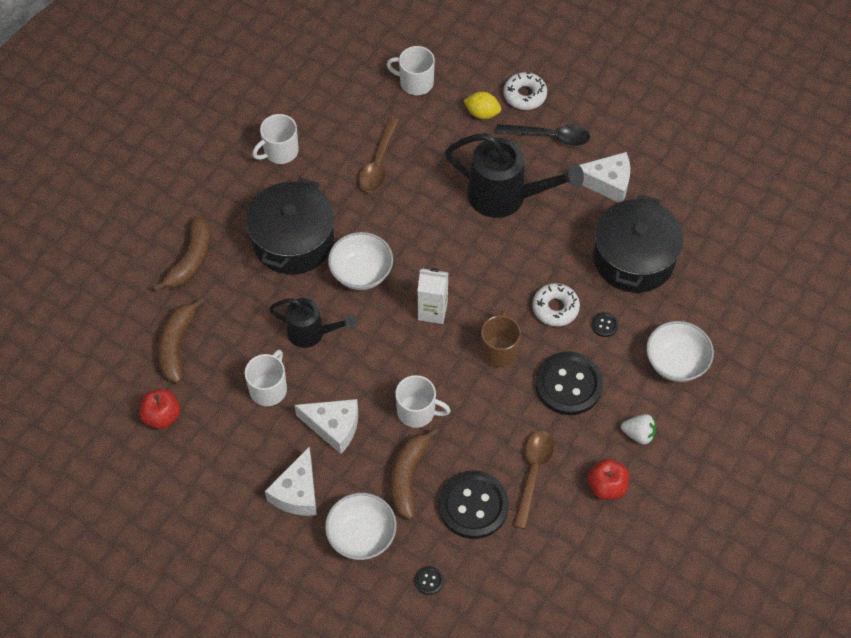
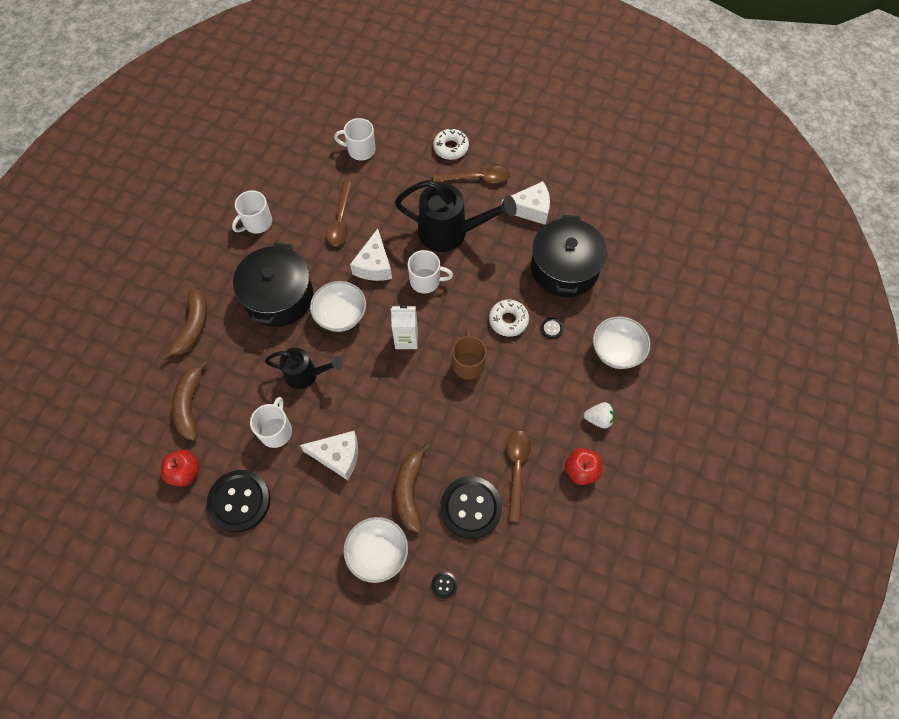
camera: 10 degrees left, 5 degrees up
(297, 492) = (314, 522): white cheese -> white cheese (374, 265)
(417, 411) = (408, 430): white mug -> white mug (426, 281)
(482, 113) = (419, 167): yellow lemon -> none
(549, 136) = (476, 178): black spoon -> brown spoon
(568, 384) = (532, 385): black button -> black button (239, 501)

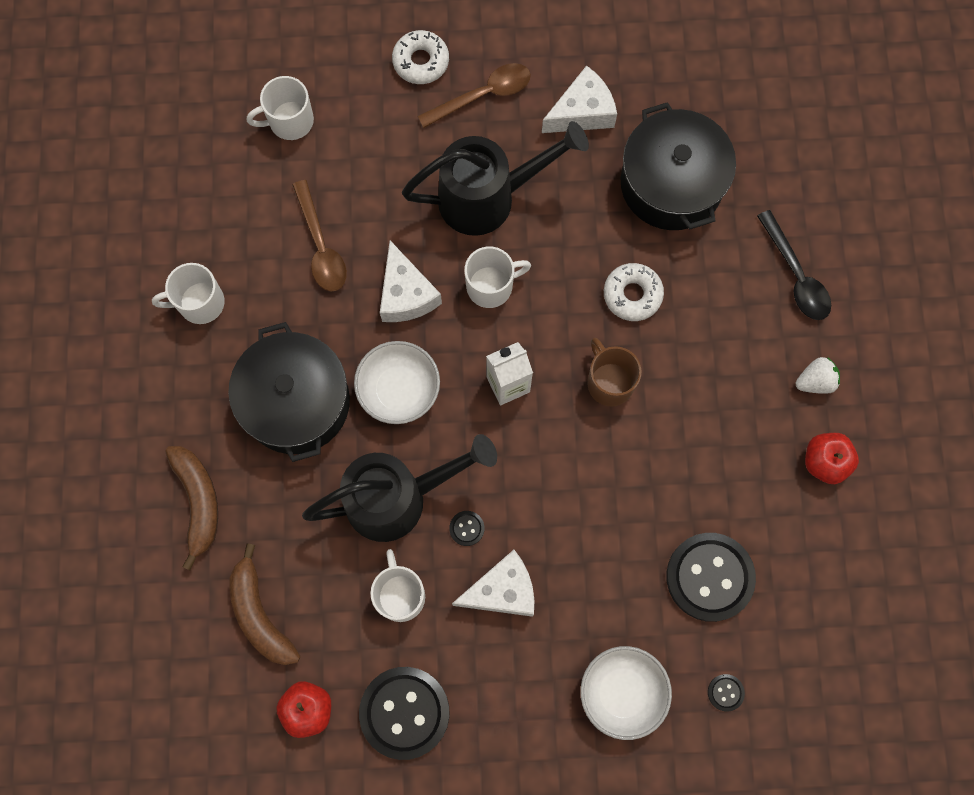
camera: 25 degrees left, 10 degrees up
(257, 222) = (200, 303): white mug -> white mug turned 60 degrees clockwise
(306, 375) = (398, 498): black watering can -> black watering can, size x1.63
(410, 491) = (621, 592): brown banana -> none
(517, 469) = (743, 498): brown spoon -> none
(551, 328) = (695, 280): black button -> black button (466, 528)
(616, 351) = (795, 275): white bowl -> black spoon

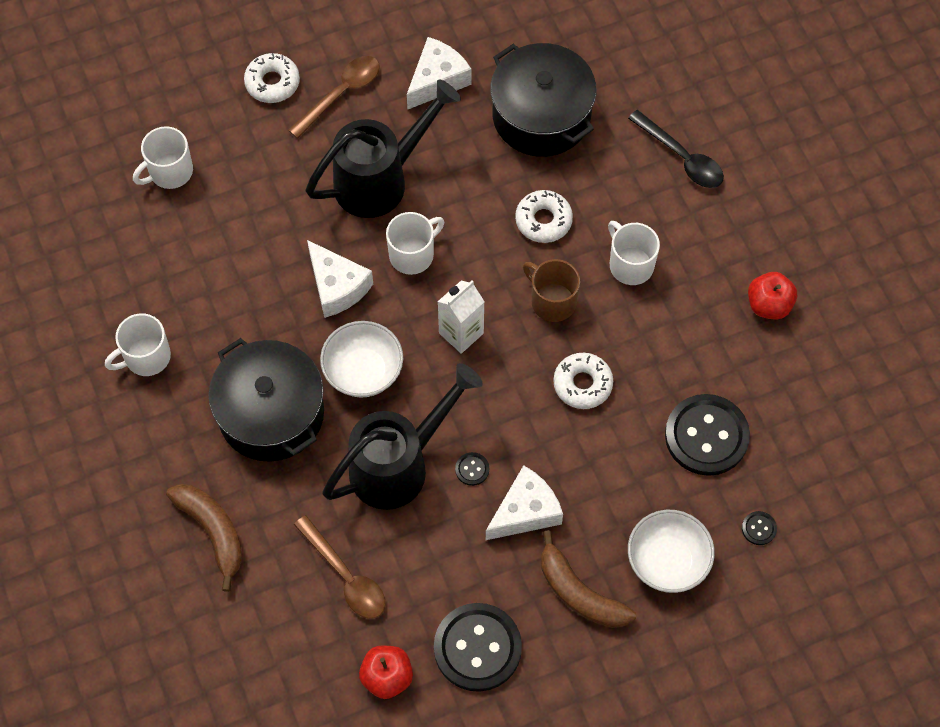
camera: 20 degrees left, 10 degrees down
(260, 614) = (310, 610): brown banana -> brown banana (579, 593)
(320, 246) = (241, 270): brown spoon -> brown spoon (345, 576)
(400, 595) = (434, 548): white mug -> white mug (630, 264)
(607, 479) = (582, 384): none -> white donut
(815, 381) = (733, 240): white strawberry -> none

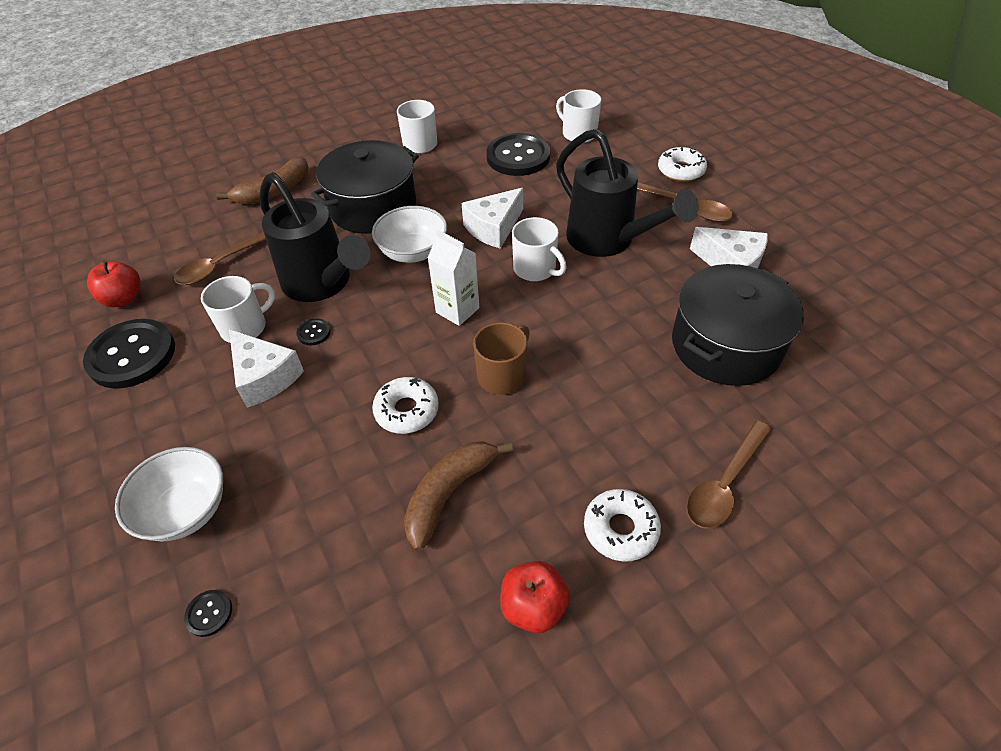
camera: 85 degrees right, 15 degrees down
(543, 220) = (597, 359): white donut -> white donut (620, 529)
(579, 593) = (167, 430): brown banana -> brown banana (449, 493)
(630, 264) = (561, 442): white mug -> white mug (245, 327)
(681, 157) = (724, 483): black spoon -> brown spoon
(706, 436) = (341, 541): black button -> black button (518, 157)

